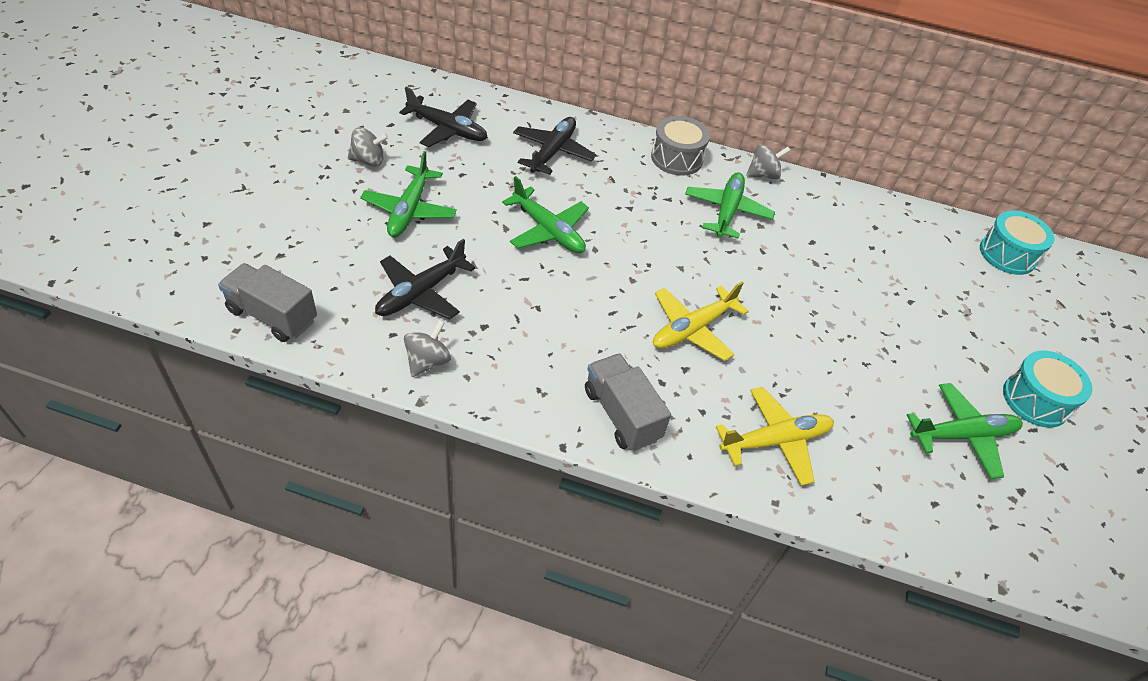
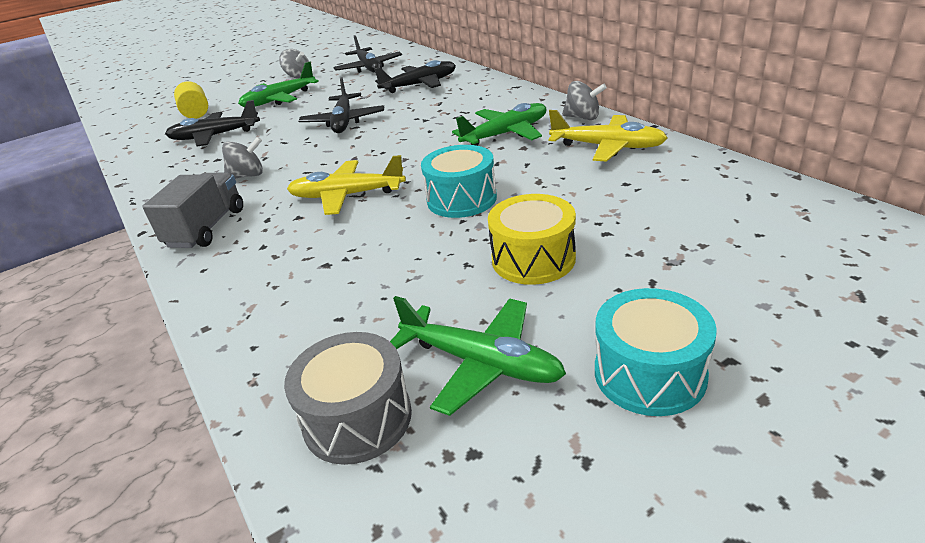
camera: 50 degrees right, 15 degrees down
(272, 315) = (131, 130): grey truck -> none
(323, 260) = (196, 113): none -> yellow cylinder
(428, 361) = (157, 167): grey spinning top -> grey spinning top (248, 176)
(548, 230) = (344, 121): green plane -> black plane
(676, 158) = (514, 98): grey drum -> grey drum (357, 418)
(775, 441) = (281, 286): yellow plane -> yellow plane (607, 147)
(897, 342) = (533, 259): none -> yellow drum
(1007, 254) = (828, 228): turquoise drum -> turquoise drum (462, 199)

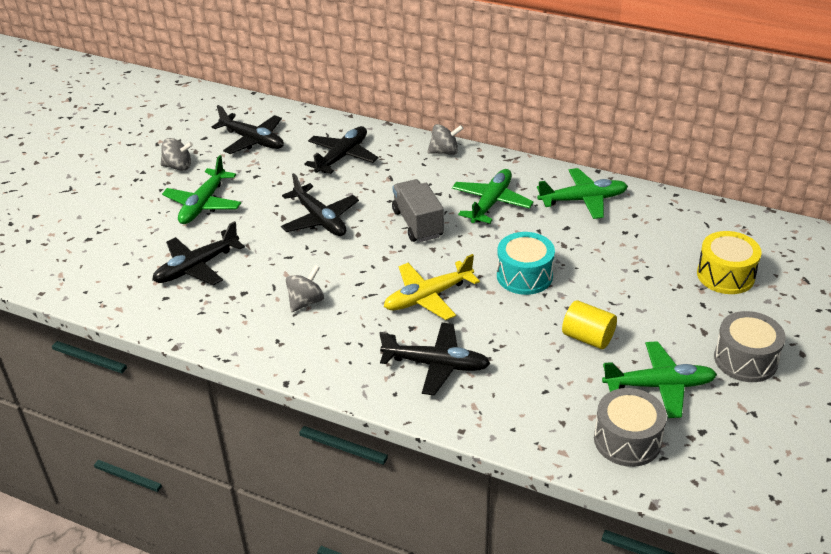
camera: 35 degrees left, 5 degrees up
(196, 113) = (122, 243): yellow cylinder -> yellow cylinder (588, 337)
(206, 228) = (344, 360): grey truck -> grey truck (417, 224)
(272, 255) = (436, 364): none -> black plane
(533, 259) = (622, 310): yellow drum -> yellow drum (725, 275)
(583, 117) = (536, 172): grey spinning top -> grey spinning top (445, 152)
(607, 147) = (583, 200): yellow plane -> green plane
(649, 374) = (745, 359): turquoise drum -> grey drum

